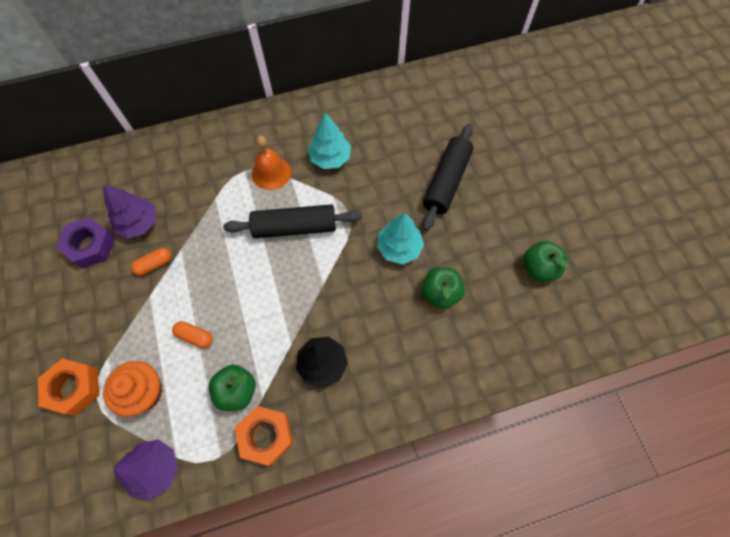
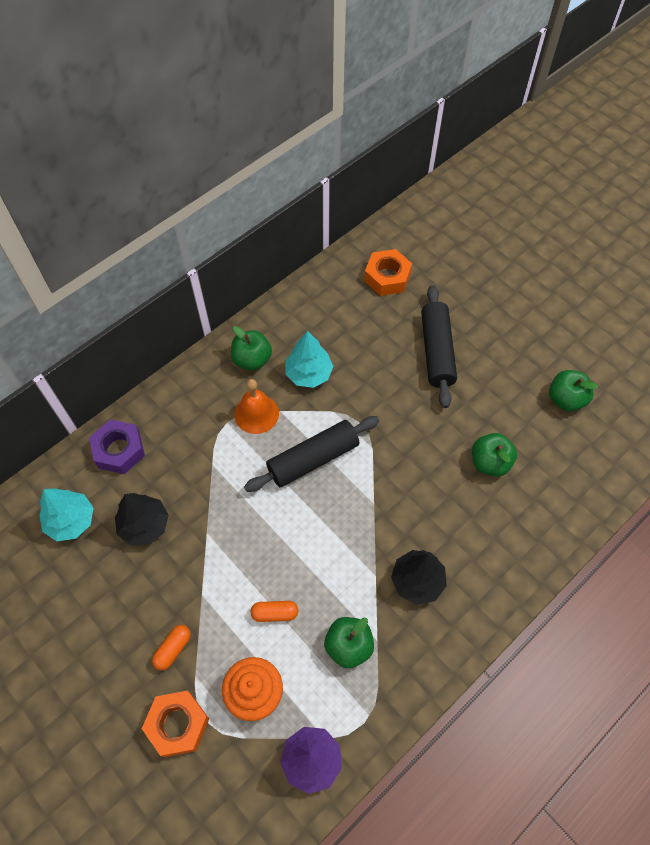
camera: 25 degrees left, 5 degrees down
(90, 246) = (105, 572): purple nut -> purple nut (119, 450)
(139, 223) = (144, 525): purple tree -> black tree
(154, 264) = (188, 560): orange capsule -> orange capsule (173, 649)
(266, 436) = (402, 675): orange nut -> orange nut (387, 277)
(292, 129) = (252, 359): none -> green apple
(399, 248) = (427, 436): turquoise tree -> turquoise tree (71, 521)

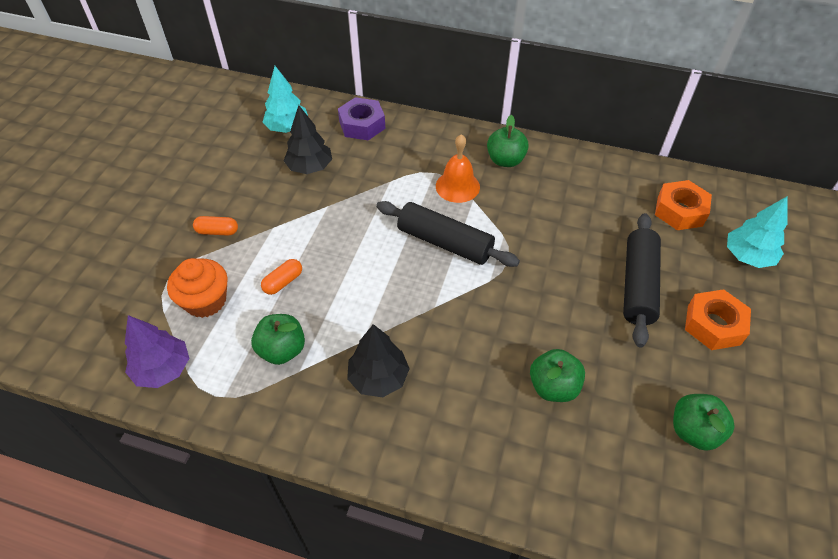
camera: 60 degrees right, 10 degrees down
(177, 724) = (156, 263): orange nut -> orange nut (713, 325)
(275, 613) = (283, 282): orange capsule -> orange capsule turned 75 degrees clockwise
(309, 373) = (525, 202): turquoise tree -> turquoise tree (748, 256)
(436, 351) = (637, 285): black rolling pin -> black rolling pin turned 45 degrees counterclockwise

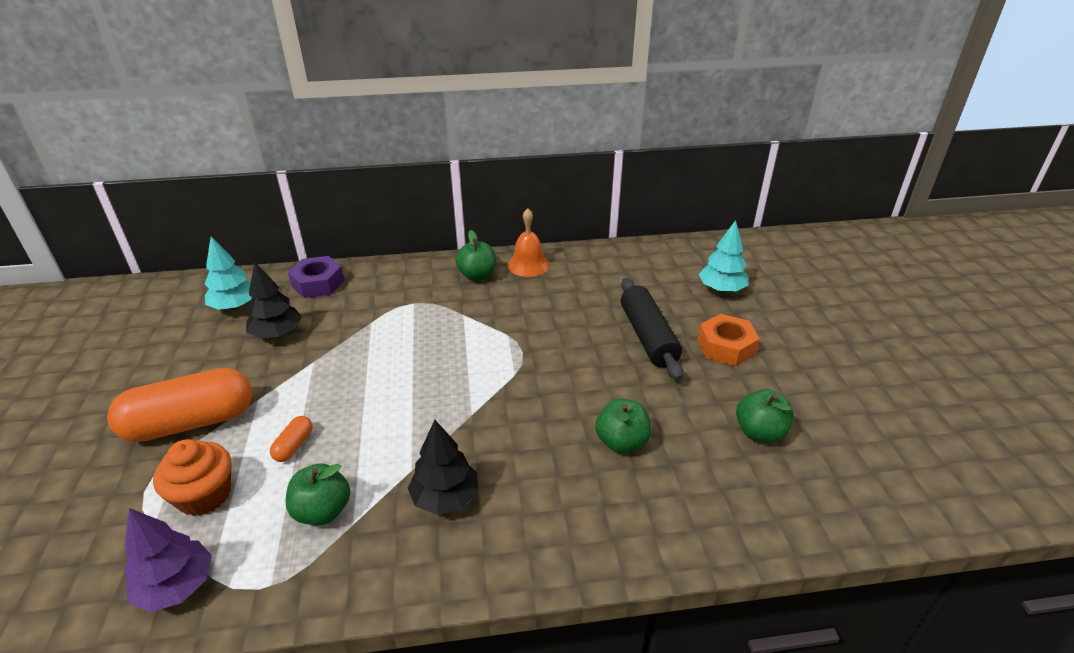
camera: 25 degrees left, 15 degrees down
(217, 231) = (191, 423): orange capsule -> orange capsule, size x2.43
(445, 242) = (454, 357): black rolling pin -> none
(457, 186) = (442, 308): orange bell -> orange bell (528, 265)
(680, 211) = (649, 272): orange nut -> none

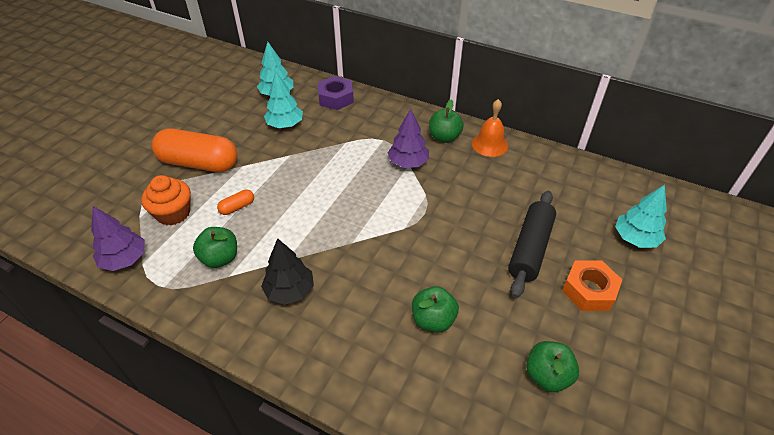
camera: 35 degrees right, 10 degrees up
(277, 334) = (285, 125): black tree -> turquoise tree
(461, 313) = (408, 163): none -> purple tree

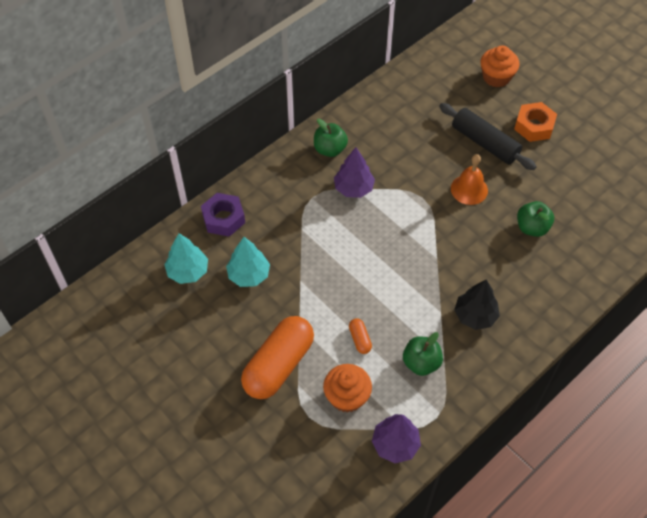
camera: 70 degrees left, 10 degrees up
(489, 144) = (354, 120): orange bell -> orange bell (469, 189)
(547, 375) = (594, 180): green apple -> none
(635, 238) = (496, 77): turquoise tree -> orange cupcake

